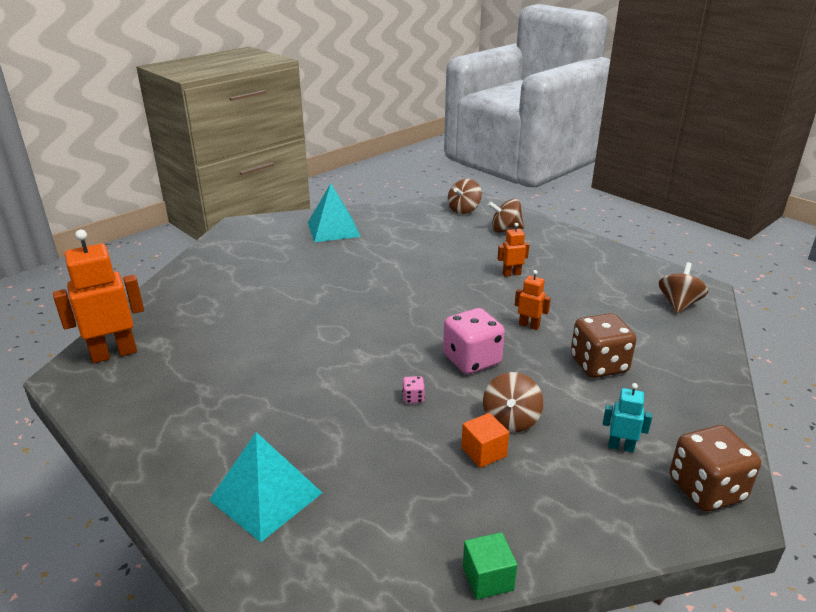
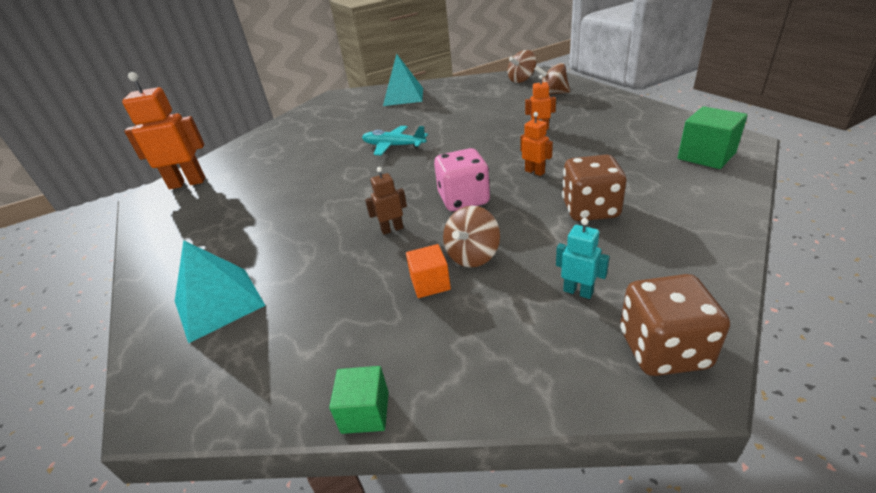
camera: 20 degrees right, 5 degrees up
(358, 297) = (393, 146): none -> turquoise plane
(413, 398) = (392, 229): pink dice -> brown robot
(678, 304) = (706, 156): brown spinning top -> green cube

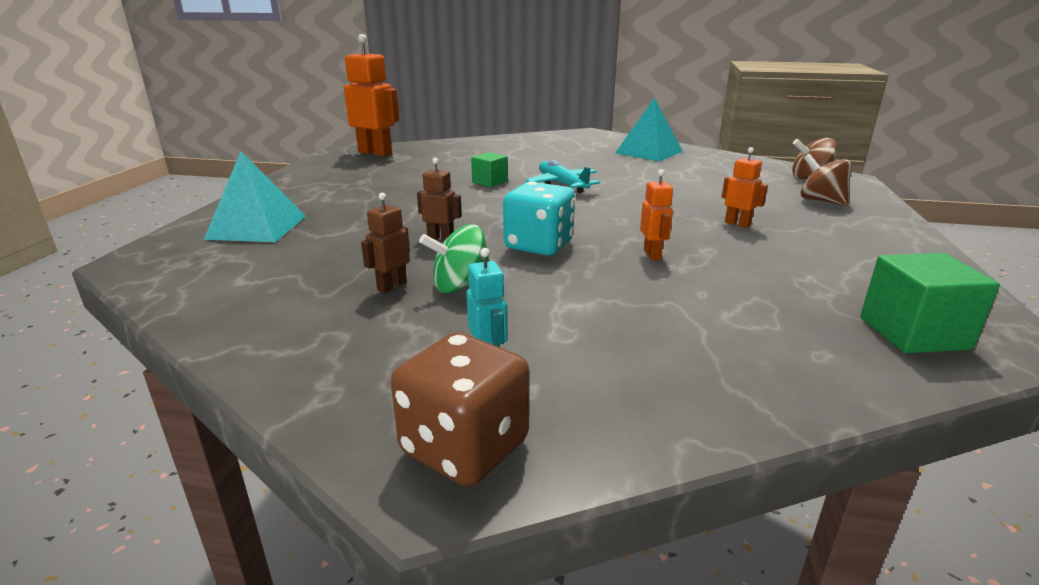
camera: 35 degrees right, 10 degrees down
(365, 412) = (199, 333): green cube -> green cube (490, 182)
(430, 283) = (391, 286): orange cube -> brown robot
(464, 199) = (538, 245): pink dice -> turquoise dice
(473, 255) = (461, 286): brown spinning top -> green spinning top
(590, 209) = (642, 309): brown dice -> none

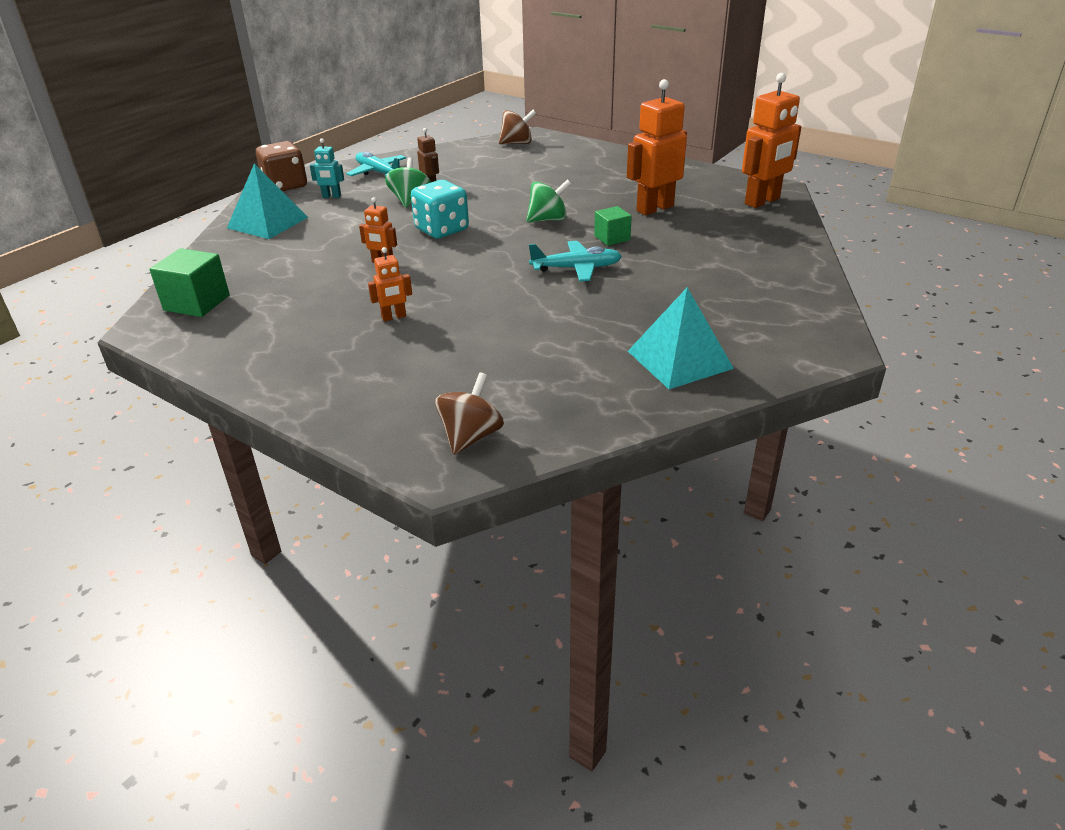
camera: 115 degrees right, 10 degrees up
(257, 227) = (564, 158): turquoise pyramid -> turquoise pyramid (268, 222)
(344, 349) = (378, 173): none -> turquoise plane
(410, 177) = (654, 208): none -> orange robot
(440, 239) = (488, 203): brown robot -> none
(468, 206) = (548, 220): none -> green spinning top
(821, 201) = (394, 395): brown spinning top -> brown spinning top (517, 143)

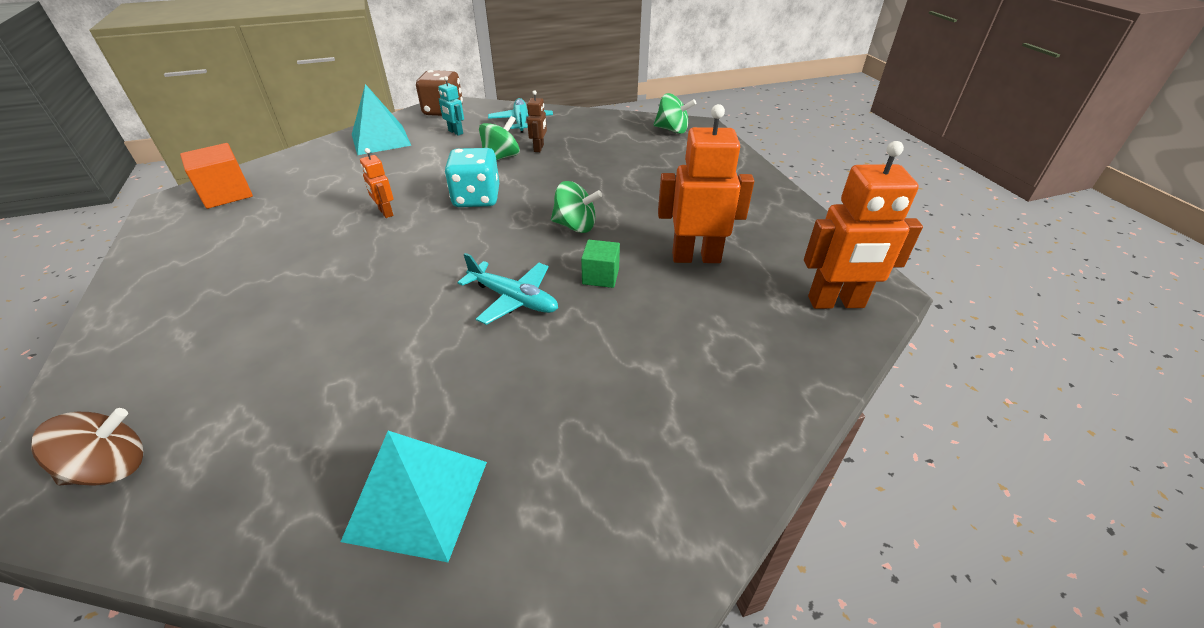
camera: 35 degrees right, 5 degrees up
(197, 303) = (226, 194): green cube -> orange cube
(394, 317) = (300, 276): orange robot -> none
(517, 143) = (672, 130): brown spinning top -> green spinning top

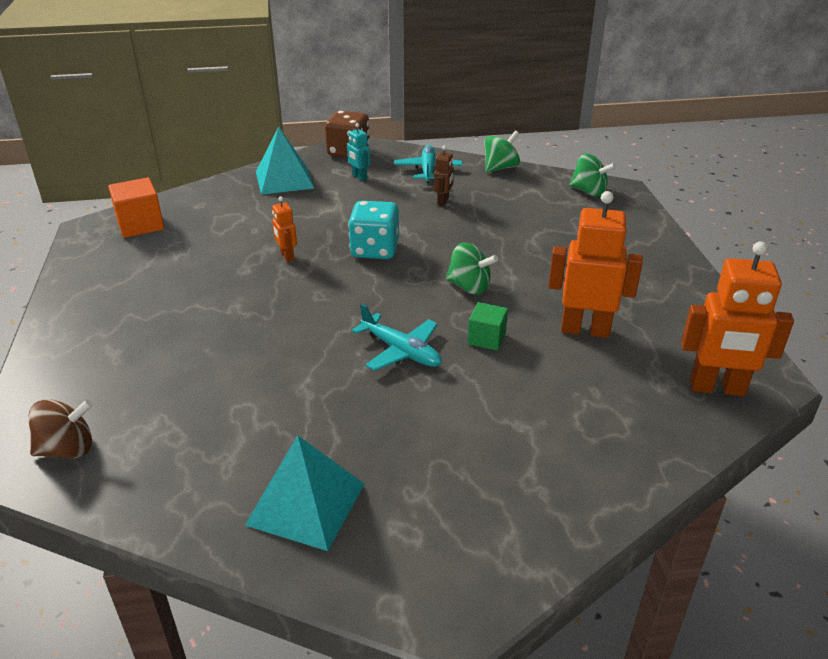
camera: 10 degrees right, 5 degrees down
(501, 157) = (403, 208): green spinning top -> green spinning top (500, 168)

